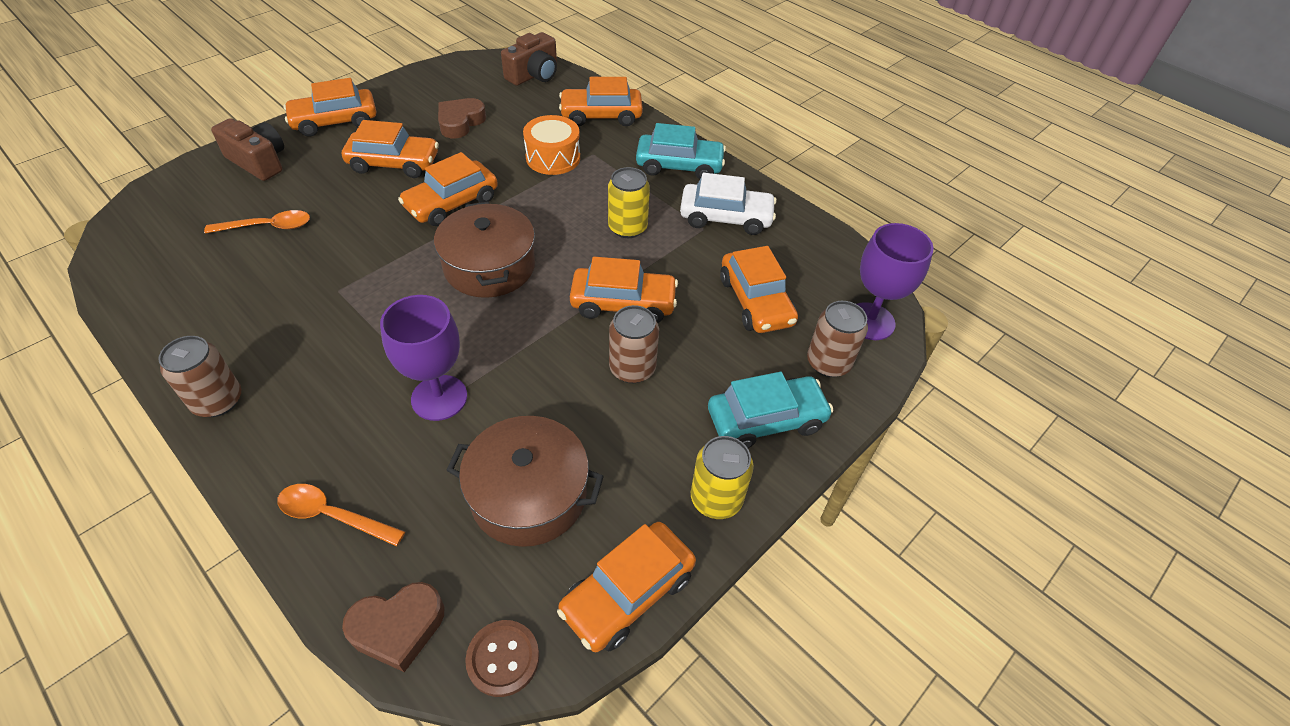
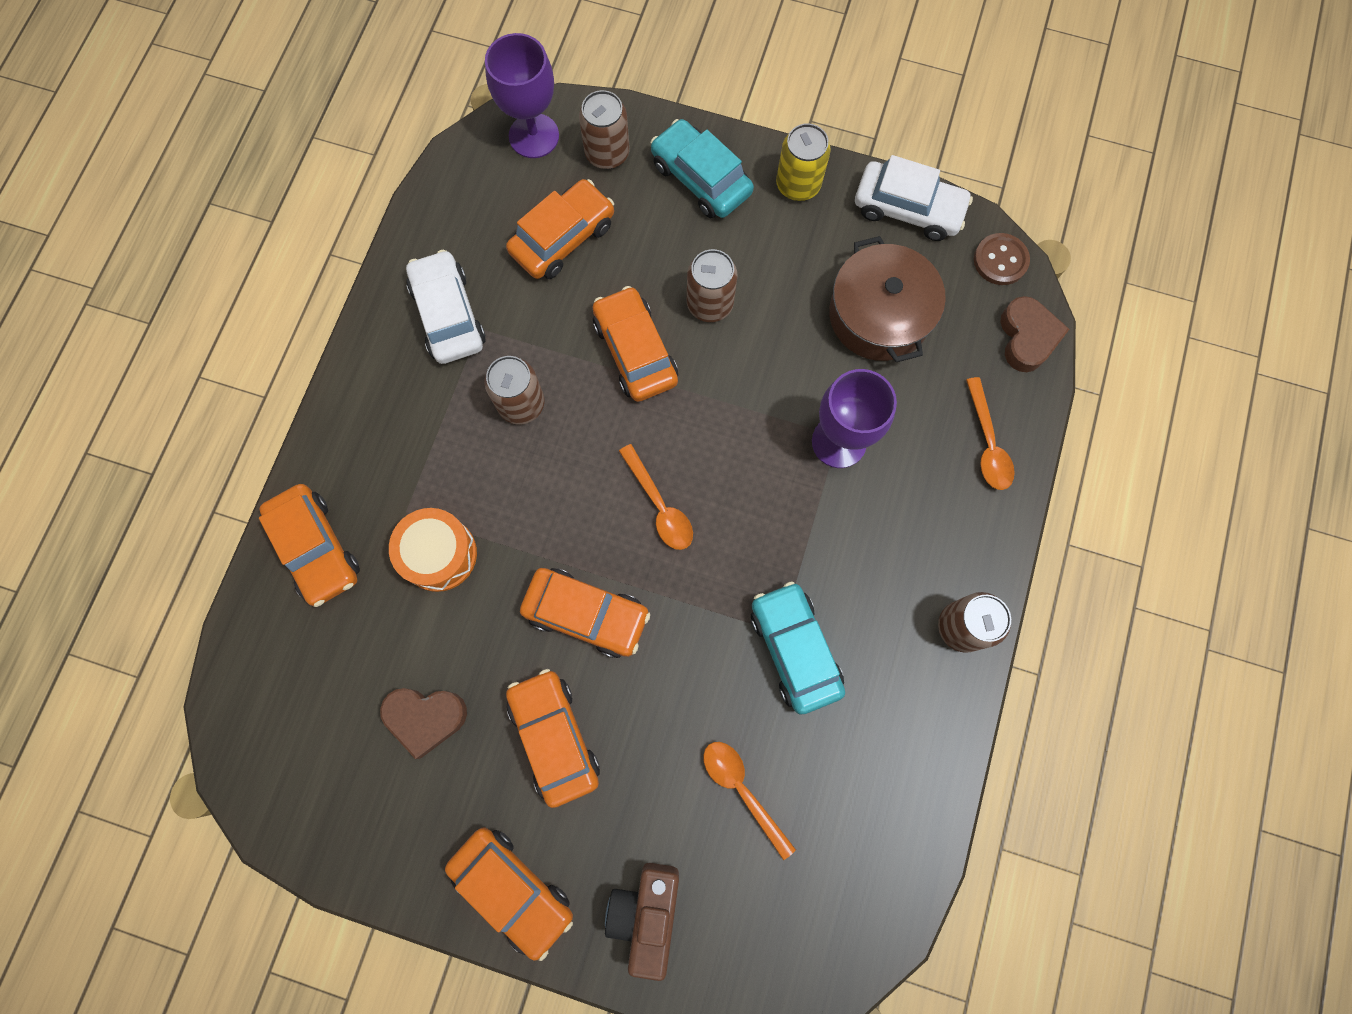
camera: 115 degrees left, 25 degrees up
(398, 627) = (1027, 337): brown heart -> brown heart turned 45 degrees clockwise
(489, 266) = (659, 506): brown pot -> orange spoon
(534, 75) = (258, 697): brown camera -> none
(627, 227) = (521, 404): yellow can -> brown can
(627, 593) = (908, 209): orange car -> white car
(679, 166) = (378, 404): turquoise car -> turquoise car (794, 649)

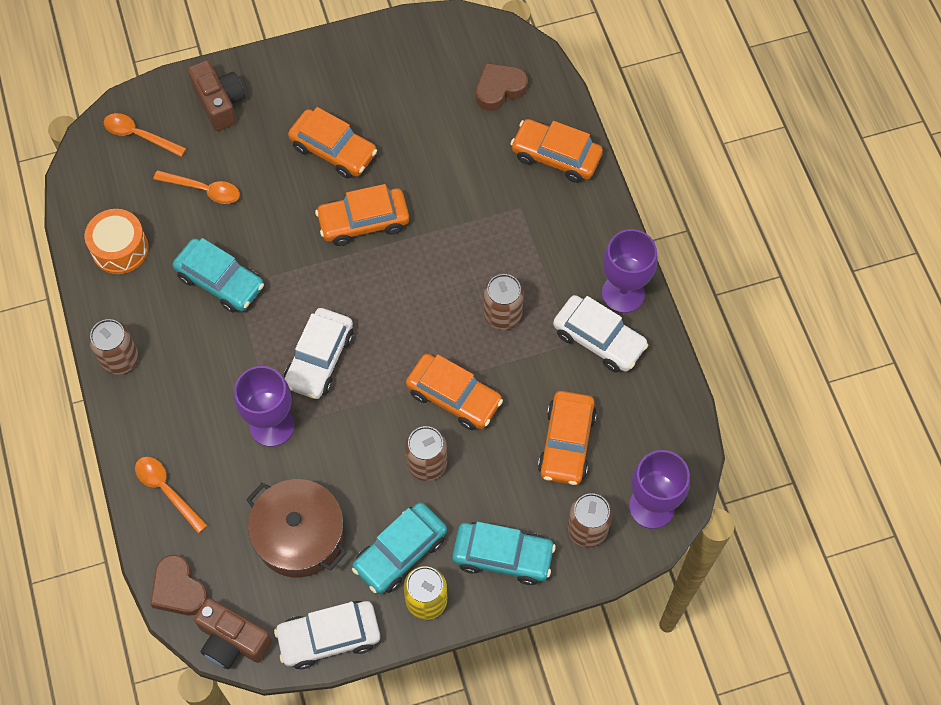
camera: 145 degrees right, 10 degrees down
(384, 345) = (623, 293): none -> purple goblet
(425, 718) = (415, 115): brown heart -> brown heart (499, 89)
(439, 554) = (480, 198): orange drum -> orange drum (120, 249)
(513, 889) = (302, 71): orange car -> none
(659, 506) = (364, 310): orange spoon -> orange spoon (139, 135)
(744, 481) = (319, 359): none -> white car
(793, 240) = (400, 552): none -> turquoise car
(1000, 260) = (232, 640): brown button -> brown camera

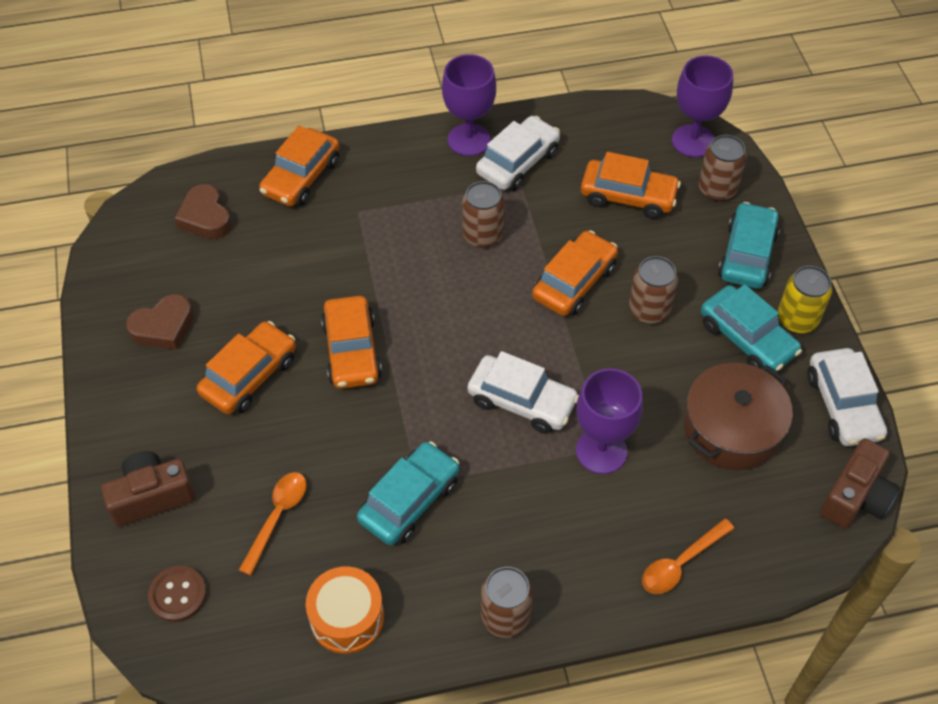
camera: 85 degrees left, 10 degrees down
(139, 135) = (178, 595): orange spoon -> brown button
(179, 589) = (801, 551): brown heart -> brown heart (163, 327)

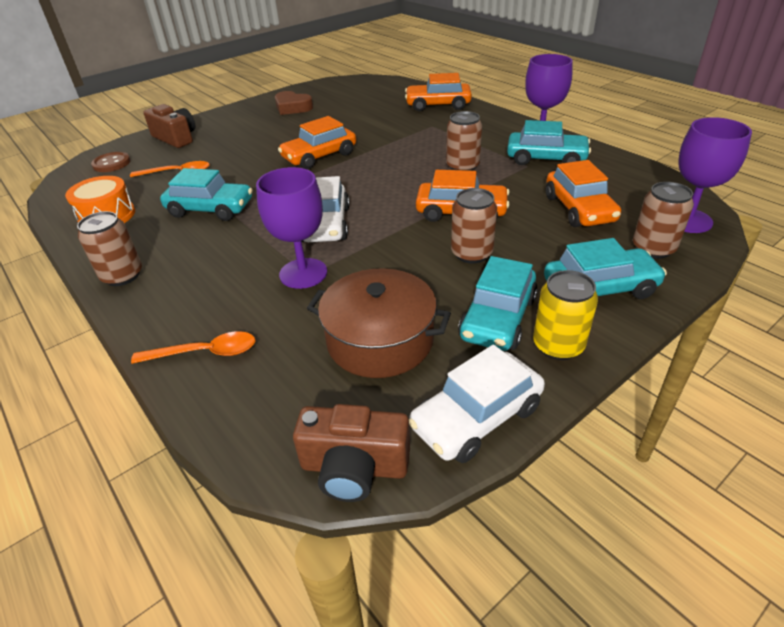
camera: 65 degrees right, 15 degrees down
(205, 217) = (378, 94): brown heart -> none
(249, 376) = (276, 136): orange car -> none
(517, 162) = (546, 158): white car -> turquoise car
(680, 563) = (205, 353): orange spoon -> orange spoon turned 150 degrees clockwise

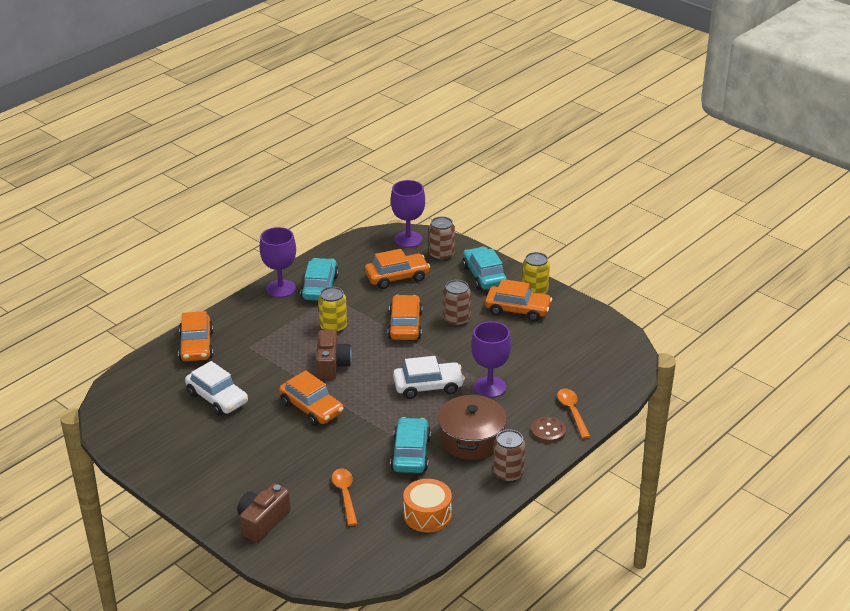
camera: 100 degrees left, 5 degrees down
(111, 163) = (324, 553): brown button -> brown button (548, 431)
(292, 107) = (185, 448): brown heart -> none
(354, 467) = (628, 348): brown camera -> brown camera (332, 365)
(380, 340) = (545, 349): brown pot -> brown pot (471, 439)
(462, 166) = (333, 327): brown can -> yellow can
(476, 417) = (589, 316): white car -> white car (217, 398)
(498, 318) = (517, 310): turquoise car -> orange car

